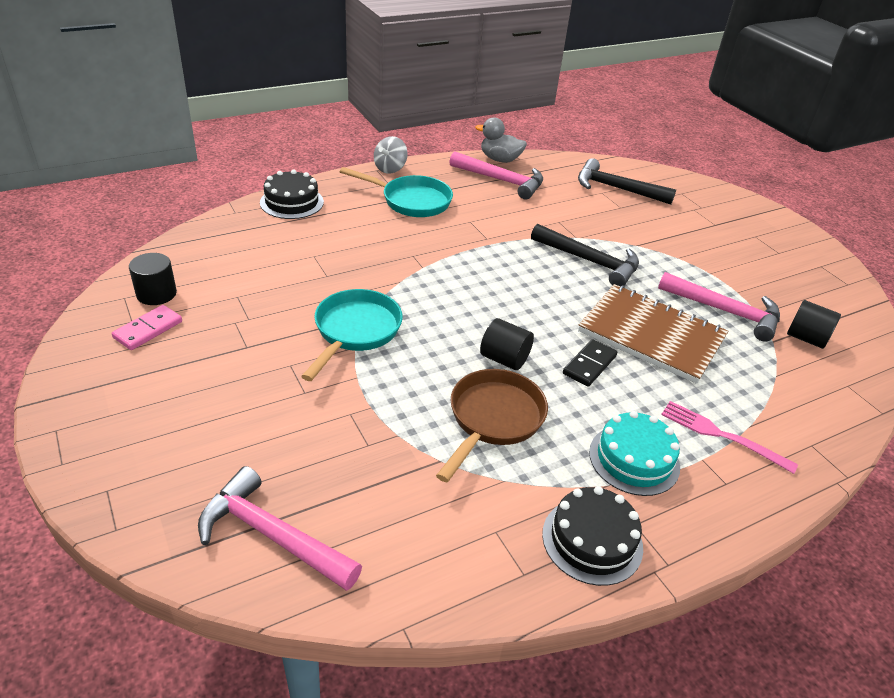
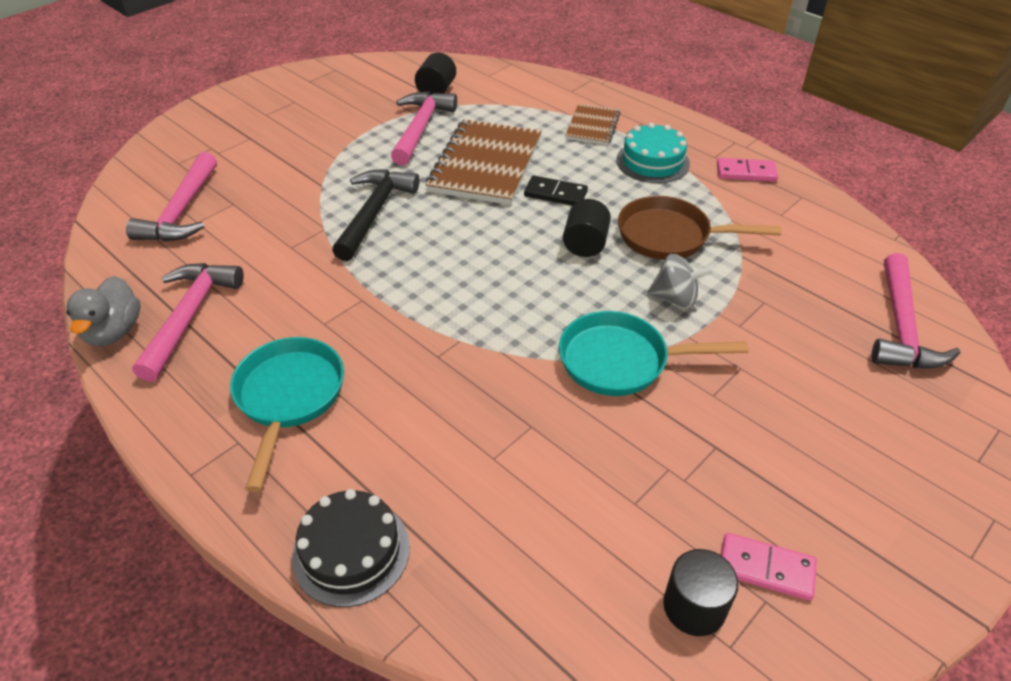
camera: 105 degrees left, 5 degrees up
(390, 169) = (182, 456): grey spinning top -> grey spinning top (675, 298)
(592, 540) = (746, 172): black cake -> pink domino
(616, 188) = (182, 211): black hammer -> pink hammer
(720, 435) = (592, 126): pink fork -> brown notebook

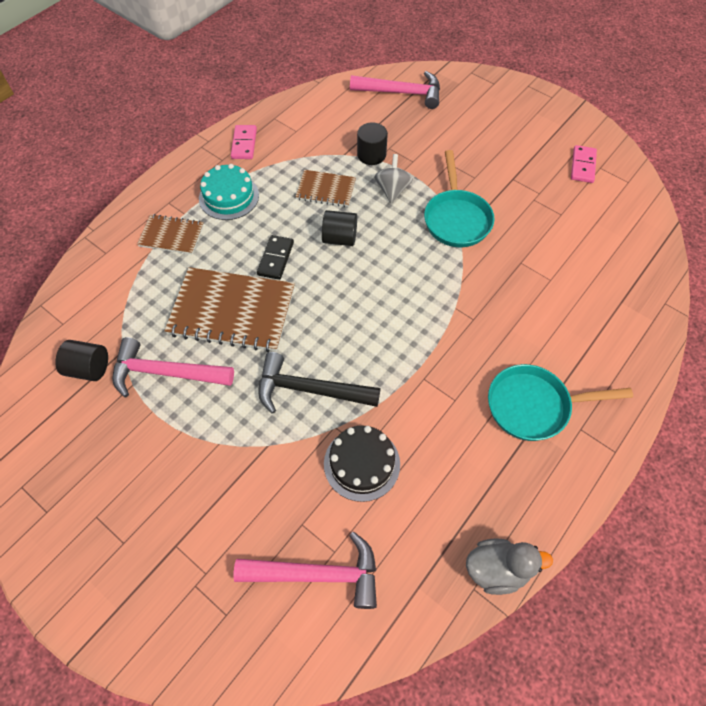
camera: 95 degrees left, 15 degrees up
(189, 316) = (466, 509): pink hammer -> none
(351, 551) = (637, 342): black cake -> black cake (362, 463)
(670, 236) = (326, 190): brown pan -> brown notebook
(694, 606) = (613, 193): black cylinder -> black cylinder (371, 155)

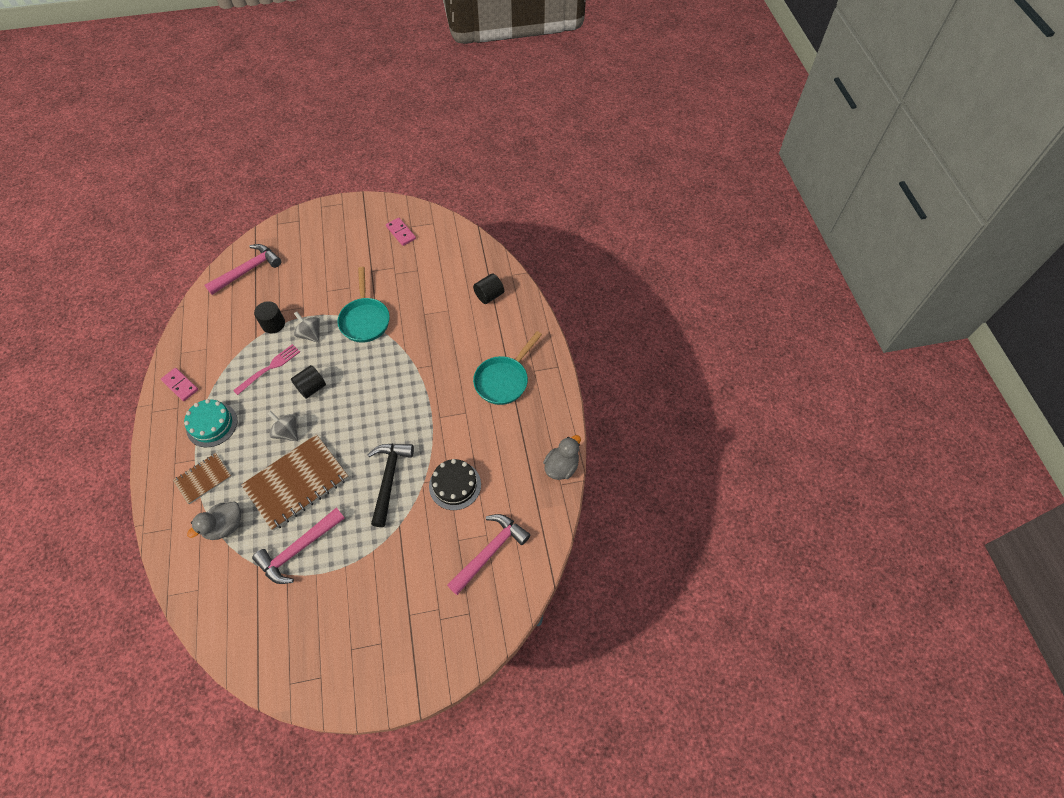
camera: 50 degrees left, 0 degrees up
(89, 368) = (249, 593): black cylinder -> black cylinder (489, 295)
(140, 291) = (225, 526): none -> grey duck
(276, 259) = (287, 432): black domino -> grey spinning top
(309, 390) = (389, 479): black hammer -> black hammer turned 135 degrees clockwise
(326, 190) = (270, 368): brown notebook -> pink fork
(456, 218) = (365, 319): turquoise pan -> turquoise pan turned 45 degrees clockwise

